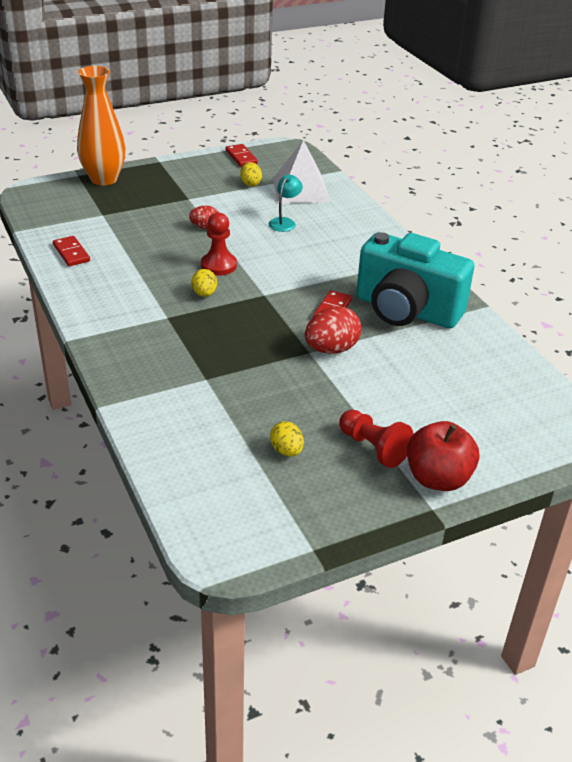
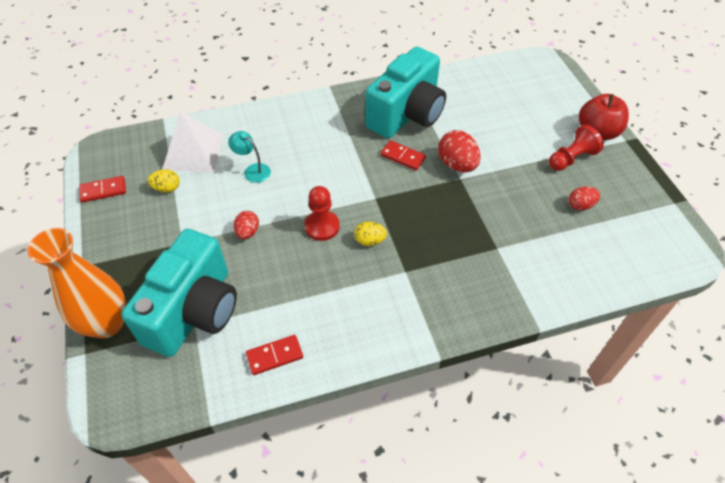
camera: 80 degrees left, 15 degrees up
(116, 213) = (194, 311): none -> turquoise camera
(286, 451) = (580, 205): yellow egg -> red egg

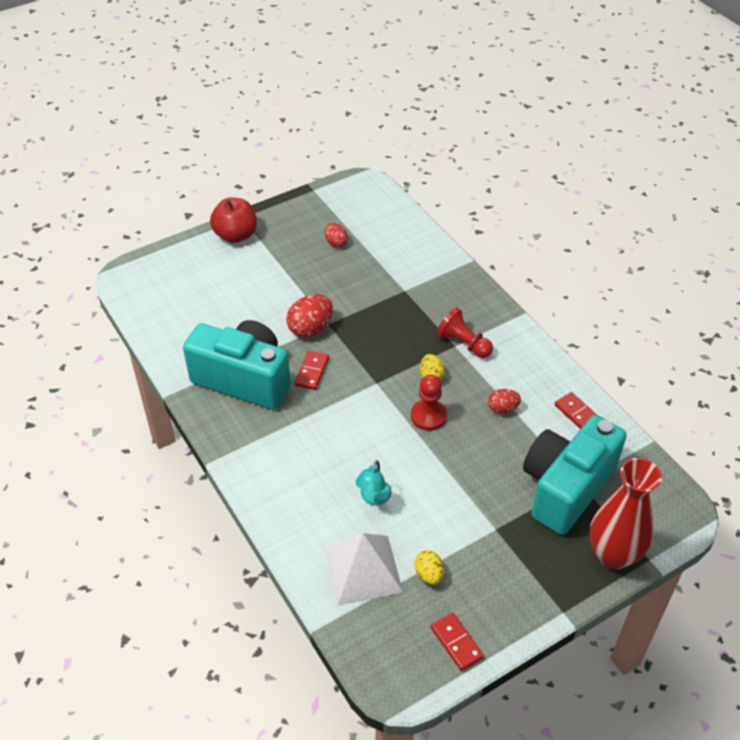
camera: 105 degrees left, 5 degrees down
(107, 324) = (613, 555): orange vase -> red vase
(194, 311) = (566, 487): turquoise camera -> turquoise camera turned 60 degrees counterclockwise
(248, 232) = (459, 475): red egg -> red egg (502, 408)
(571, 158) = (277, 251): red pawn -> red pawn (463, 343)

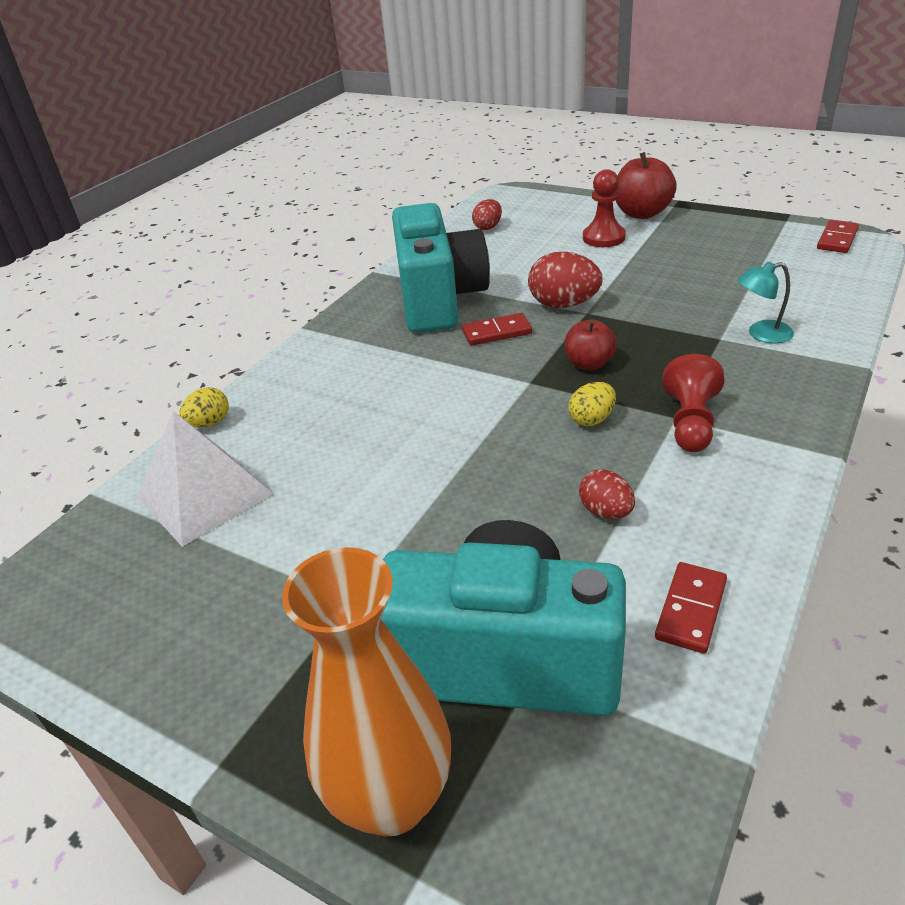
camera: 65 degrees right, 10 degrees down
(336, 243) = (725, 265): red egg -> red egg (488, 227)
(373, 498) = (330, 456): turquoise lamp -> turquoise lamp (761, 334)
(381, 351) = (589, 364): none -> red apple
(428, 416) = (515, 446): red pawn -> red pawn (603, 238)
(429, 574) = (225, 560): yellow egg -> yellow egg (209, 423)
(456, 642) = (108, 640): red domino -> red domino (837, 239)
(613, 555) = (391, 799): red vase -> orange vase

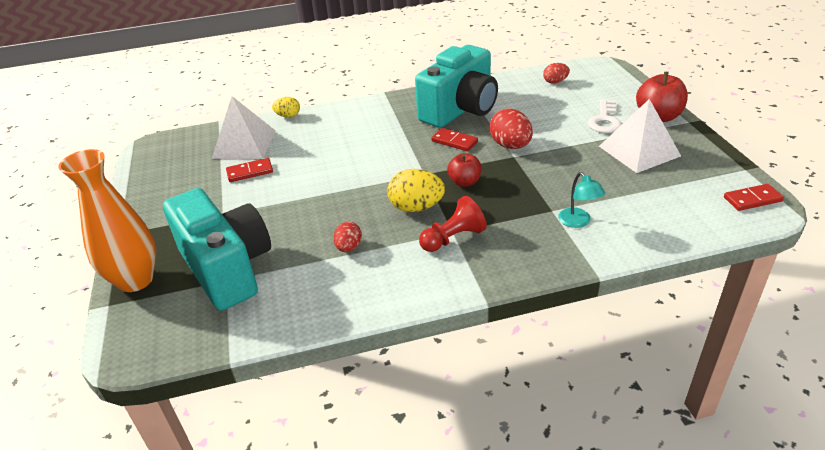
camera: 45 degrees right, 0 degrees up
(592, 419) = (416, 207): yellow egg -> yellow egg, size x1.67
(603, 238) = (605, 120): red pawn -> white key
(684, 248) = (639, 151): none -> white pyramid
(691, 610) = (307, 304): red domino -> red domino (250, 172)
(761, 334) = (578, 222): turquoise lamp -> turquoise lamp turned 150 degrees counterclockwise

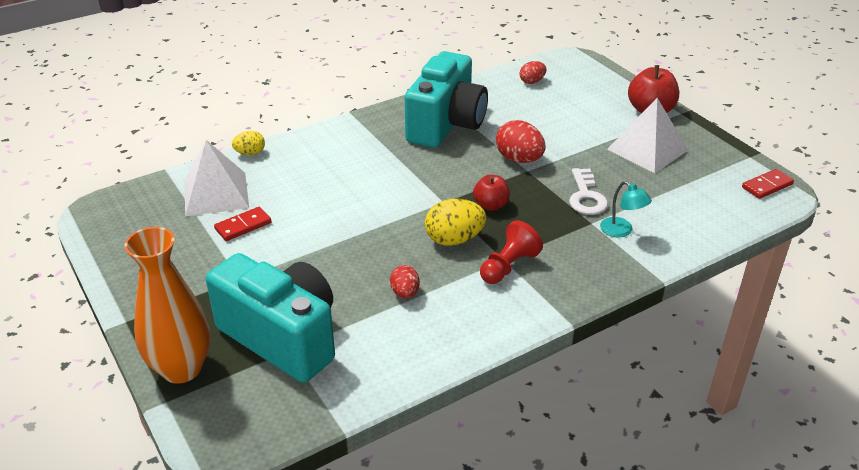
camera: 20 degrees left, 0 degrees up
(454, 141) = (458, 161): red domino -> none
(605, 120) = (601, 120): white key -> white key (586, 197)

